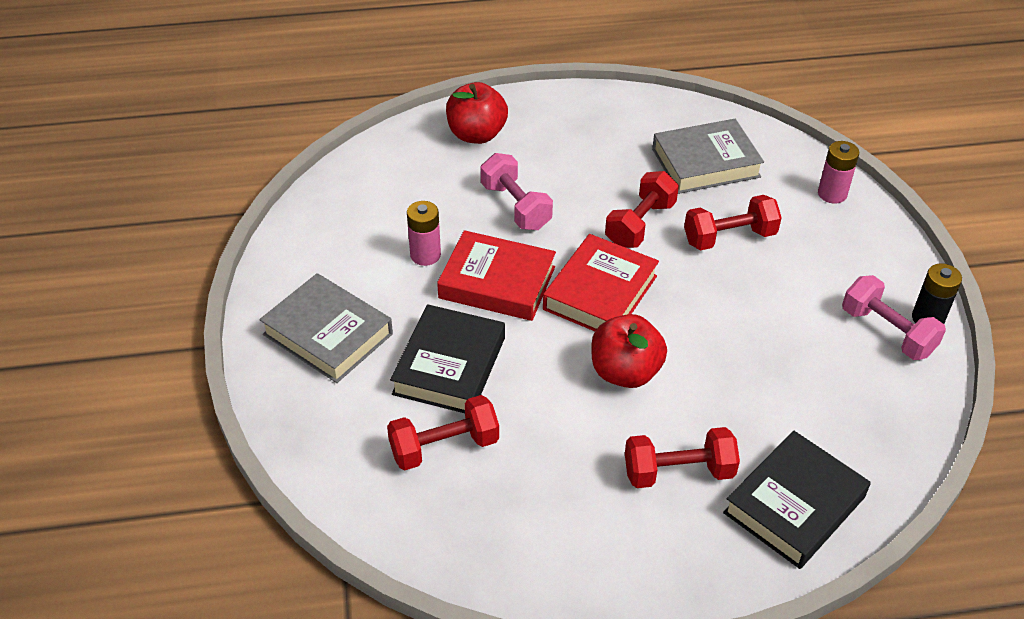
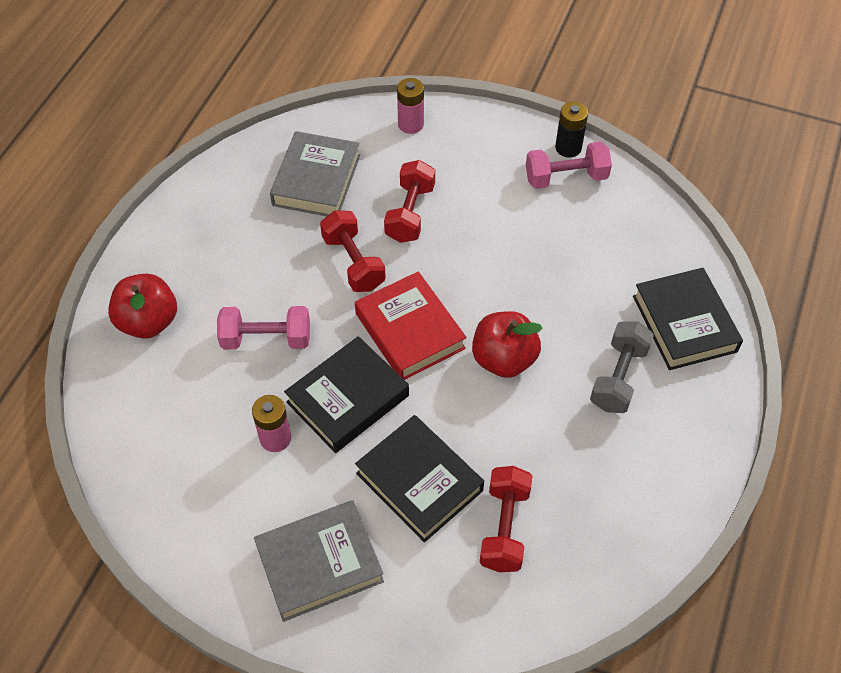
camera: 60 degrees left, 10 degrees up
(497, 283) = (348, 399): red book -> black book
(678, 472) = (618, 377): red dumbbell -> grey dumbbell

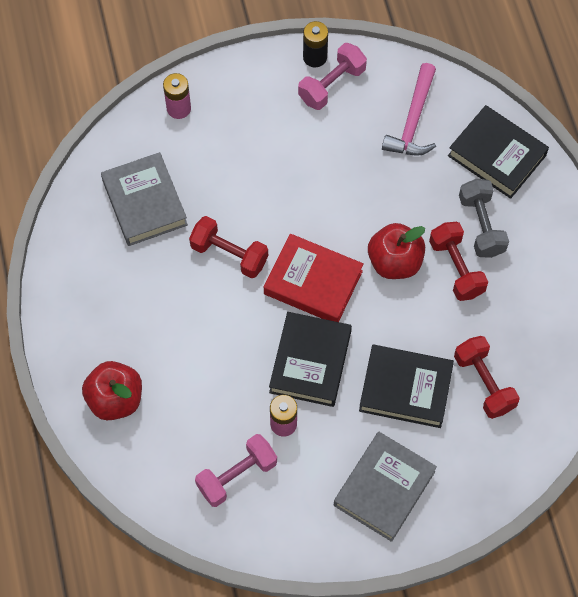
camera: 35 degrees left, 10 degrees up
(266, 339) = (215, 355): pink dumbbell -> pink dumbbell (237, 475)
(410, 213) = (239, 187): red dumbbell -> red dumbbell (456, 268)
(622, 247) = (413, 120): none -> pink hammer

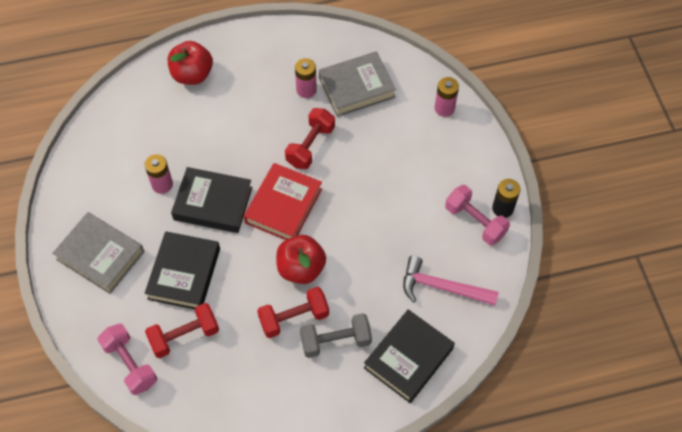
camera: 90 degrees right, 5 degrees down
(145, 260) = (306, 90): none -> pink battery
(237, 475) = (123, 153): pink dumbbell -> pink dumbbell (130, 364)

